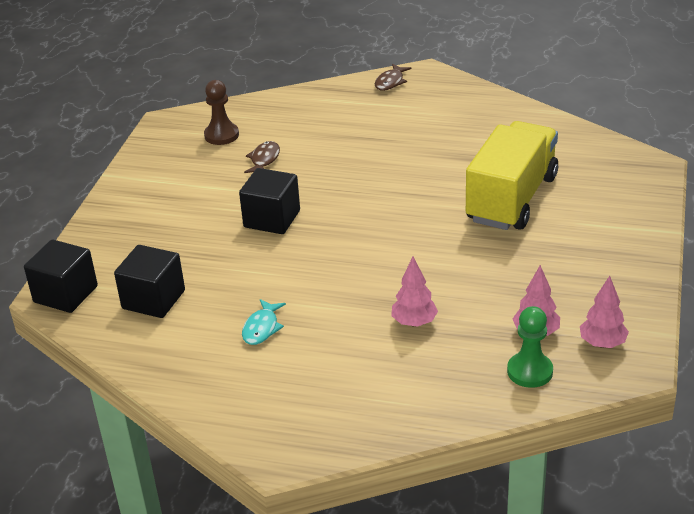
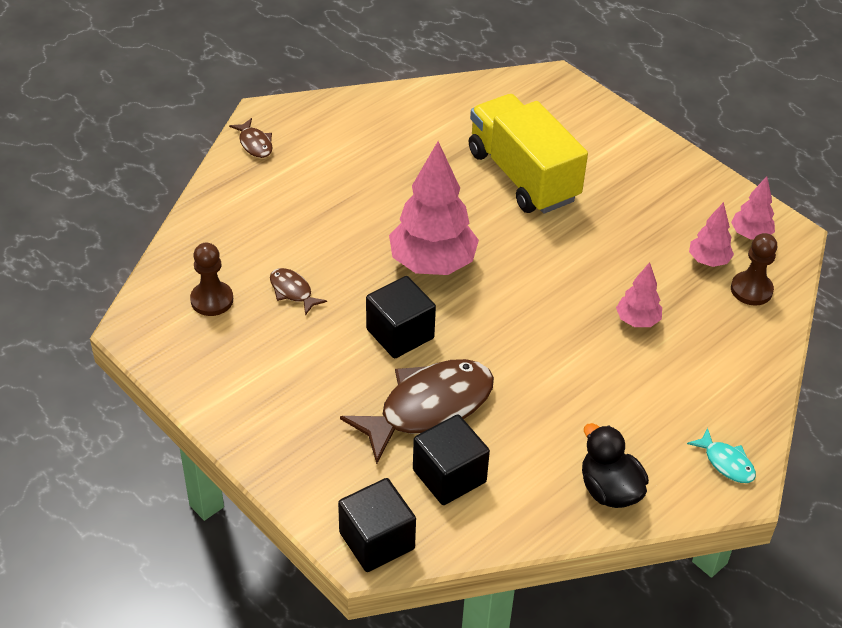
camera: 60 degrees left, 10 degrees up
(210, 383) = (609, 490): none -> black duck
(211, 262) = (428, 408): none -> brown fish
(262, 328) = (561, 419): turquoise fish -> turquoise fish (726, 462)
(360, 201) = (432, 264): none -> pink tree
(530, 371) = (751, 290): green pawn -> brown pawn

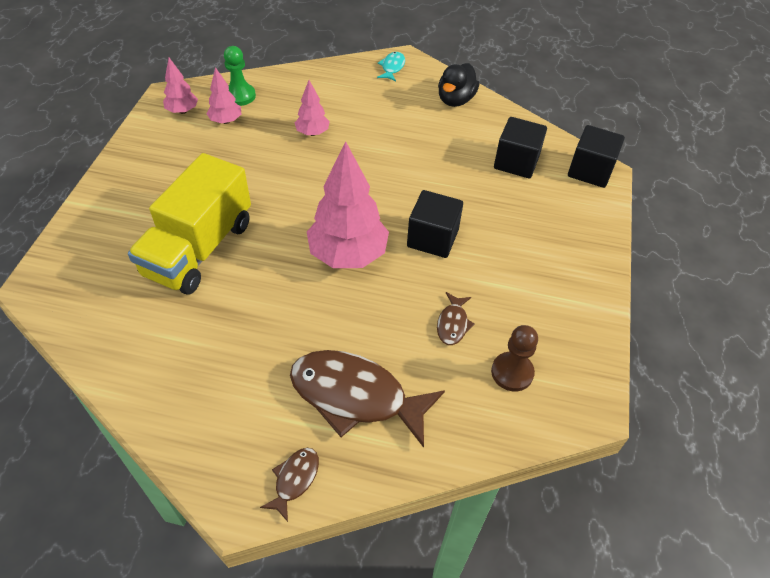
camera: 125 degrees left, 5 degrees up
(428, 408) = (478, 194): brown fish -> brown fish (355, 396)
(751, 290) = (240, 96): brown pawn -> green pawn

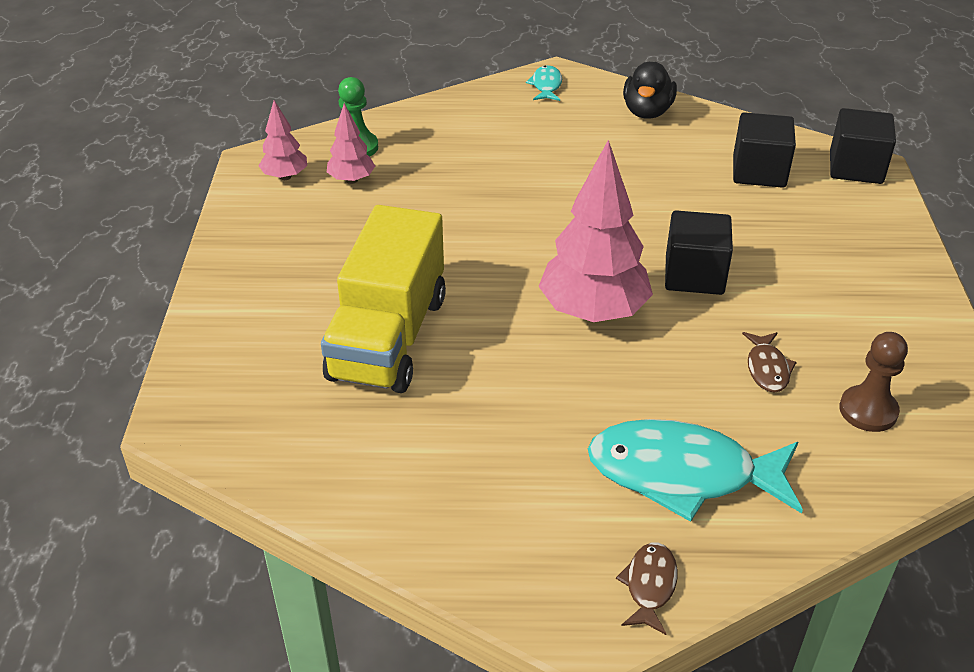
camera: 10 degrees left, 10 degrees down
(312, 133) = (477, 177): pink tree -> none
(355, 396) = (682, 474): brown fish -> turquoise fish

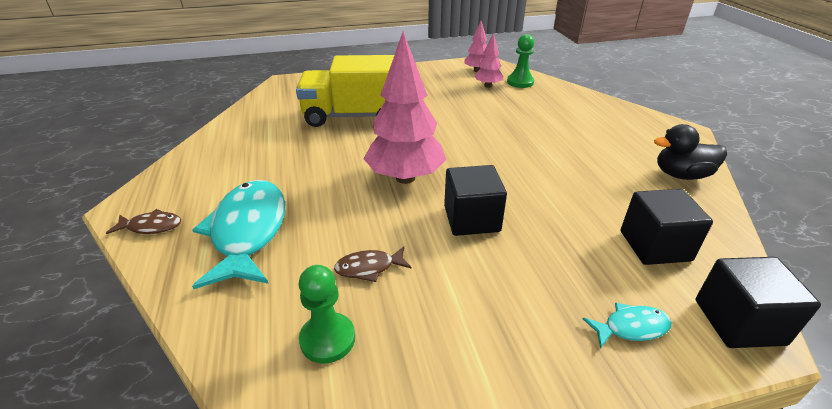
camera: 75 degrees right, 5 degrees down
(546, 85) = (661, 128): turquoise fish -> turquoise fish (631, 327)
(868, 410) = (327, 339): brown pawn -> green pawn

